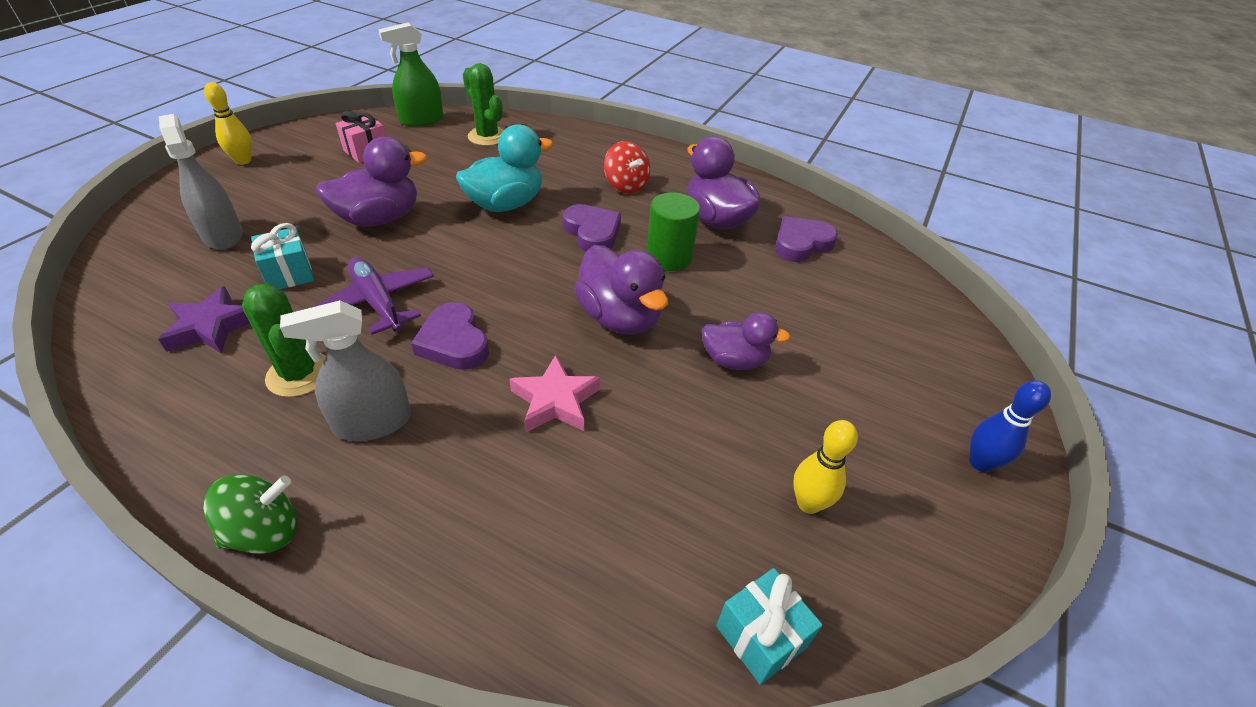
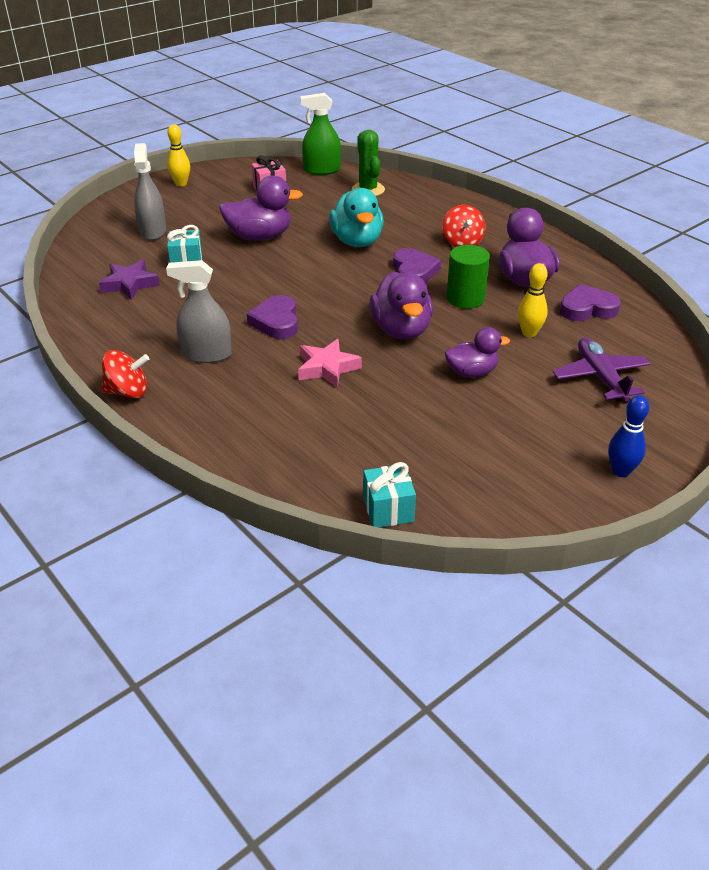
camera: 25 degrees right, 5 degrees down
(265, 532) = (128, 392): green spinning top -> red spinning top
(299, 374) = (173, 320): green cactus -> none
(378, 303) = (237, 289): purple plane -> purple plane (600, 377)
(506, 204) = (357, 241): turquoise duck -> turquoise duck turned 90 degrees clockwise
(734, 360) = (471, 372): purple duck -> purple duck turned 45 degrees counterclockwise
(808, 503) = (467, 460): yellow bowling pin -> yellow bowling pin (529, 333)

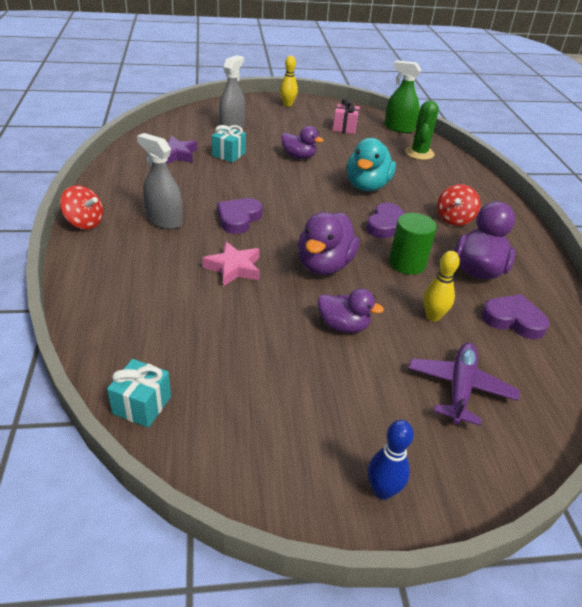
camera: 30 degrees right, 0 degrees up
(260, 237) = (299, 156): purple duck -> purple duck, size x0.64

